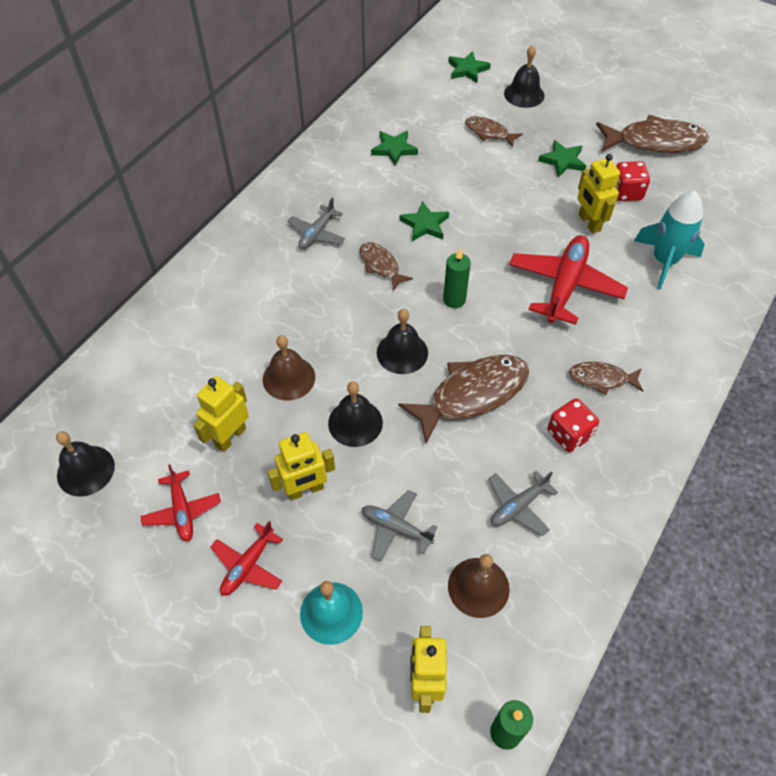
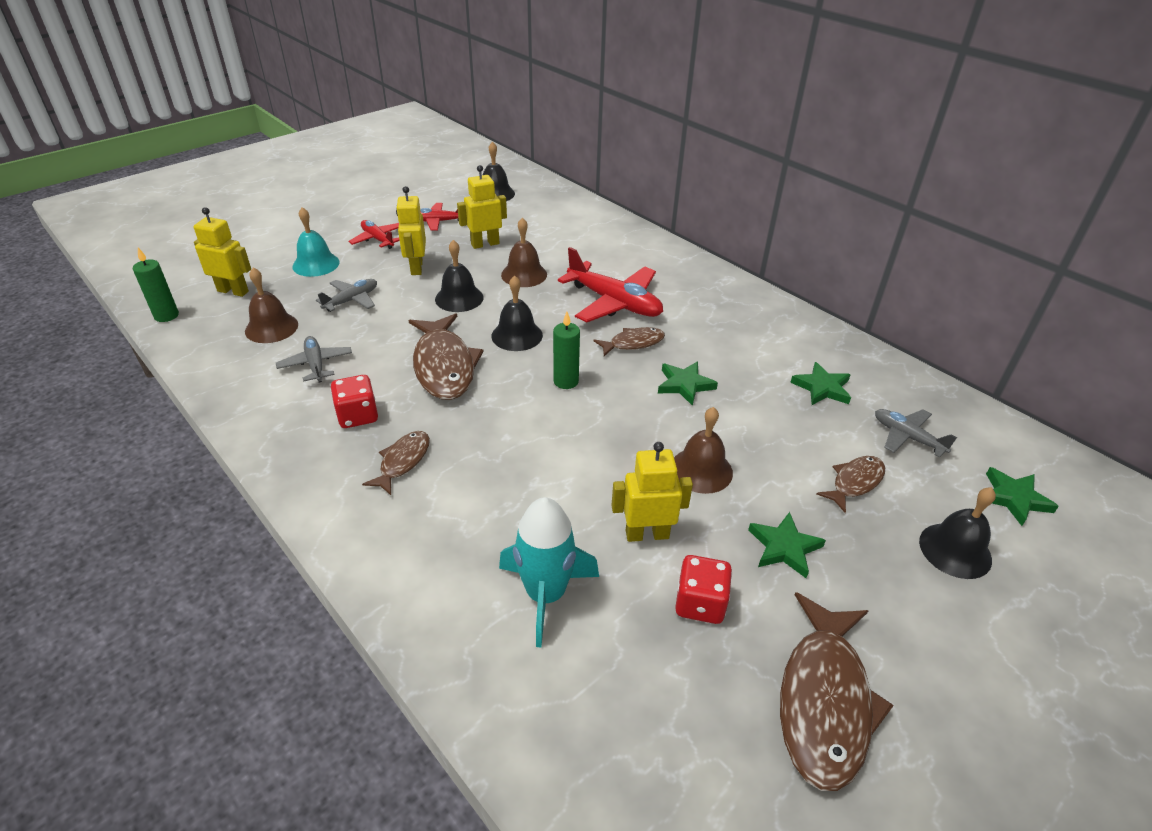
camera: 105 degrees right, 15 degrees down
(230, 437) = (485, 244): yellow robot -> yellow robot turned 75 degrees counterclockwise
(317, 233) = (691, 313): grey plane -> grey plane (907, 437)
(516, 204) = (701, 470): none -> brown bell
(565, 286) = (547, 473): red plane -> red plane (614, 302)

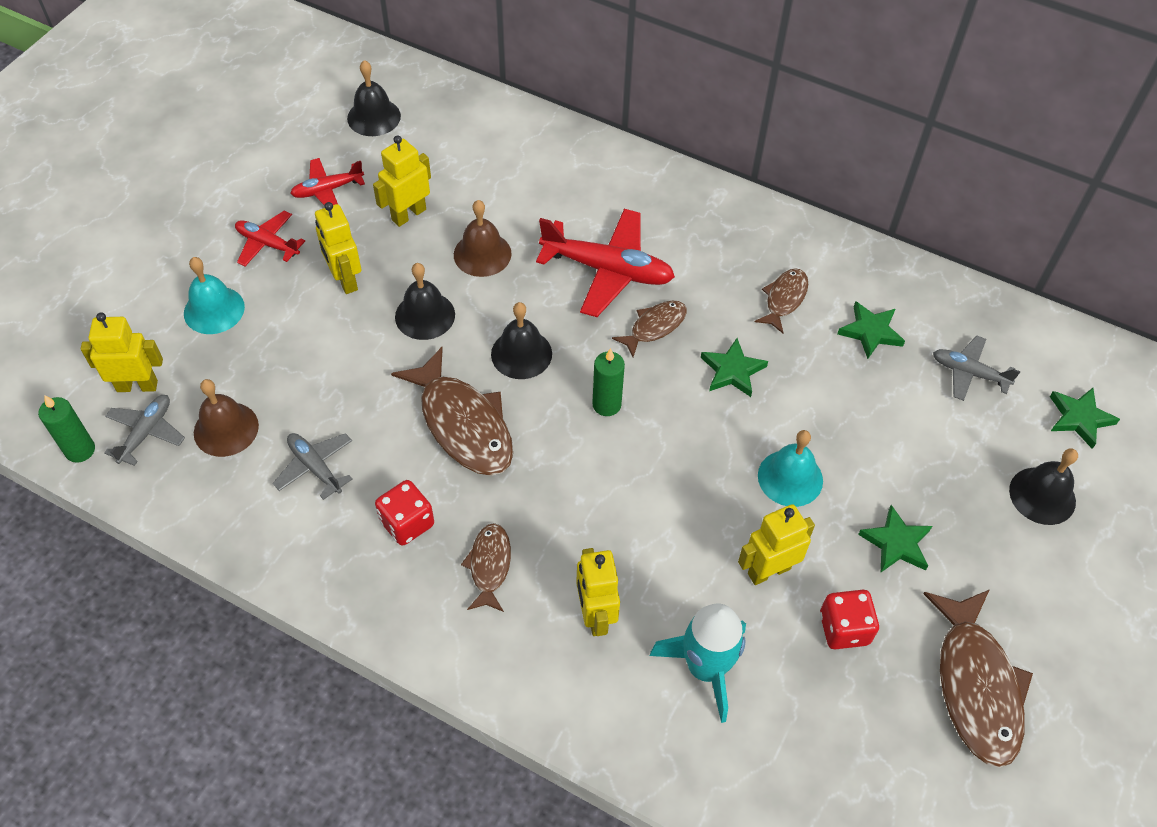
camera: 20 degrees left, 15 degrees up
(351, 300) = (297, 357): grey plane -> grey plane (146, 433)
(469, 522) = (595, 615): none -> yellow robot
(701, 470) = (790, 478): brown bell -> turquoise bell
(855, 482) = (936, 446): brown fish -> brown fish (784, 299)

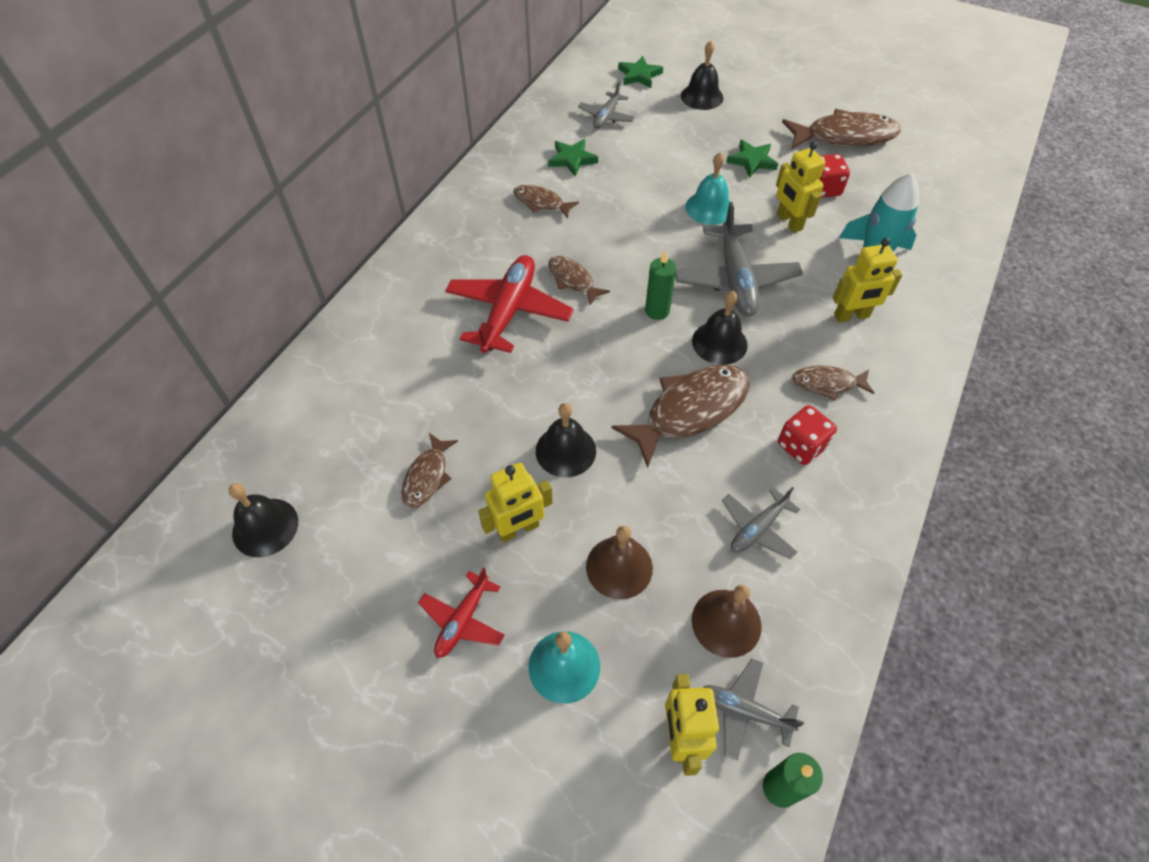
camera: 90 degrees left, 0 degrees up
(327, 190) = (381, 564): red plane -> none
(408, 214) = (427, 477): yellow robot -> brown fish
(482, 254) = (486, 407): brown bell -> brown bell (619, 567)
(521, 354) = (608, 371): black bell -> black bell (719, 342)
(658, 491) = (735, 280): none -> grey plane
(732, 371) = (615, 235): green star -> none

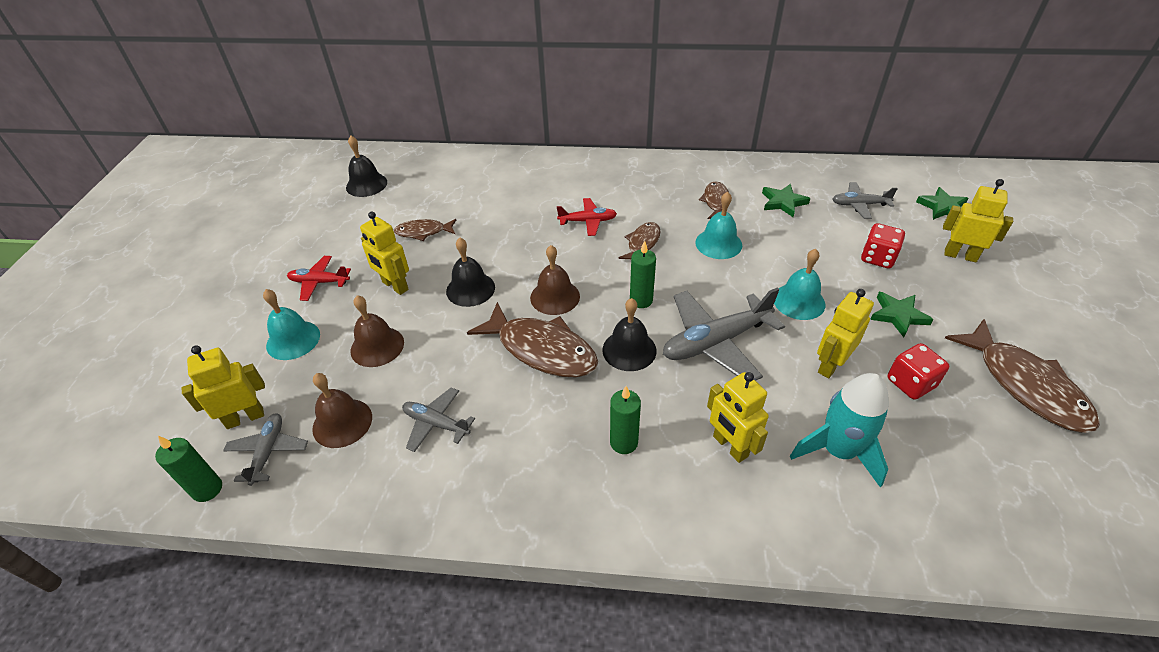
camera: 70 degrees right, 10 degrees down
(509, 311) = (588, 221): red plane -> red plane, size x0.56
(606, 226) = (718, 243): none -> turquoise bell
(617, 377) = (555, 297): none -> brown bell
(702, 96) = (960, 255): black bell -> yellow robot
(801, 446) = (537, 437): red dice -> red dice (877, 258)
(827, 384) = (623, 442): brown fish -> green candle

